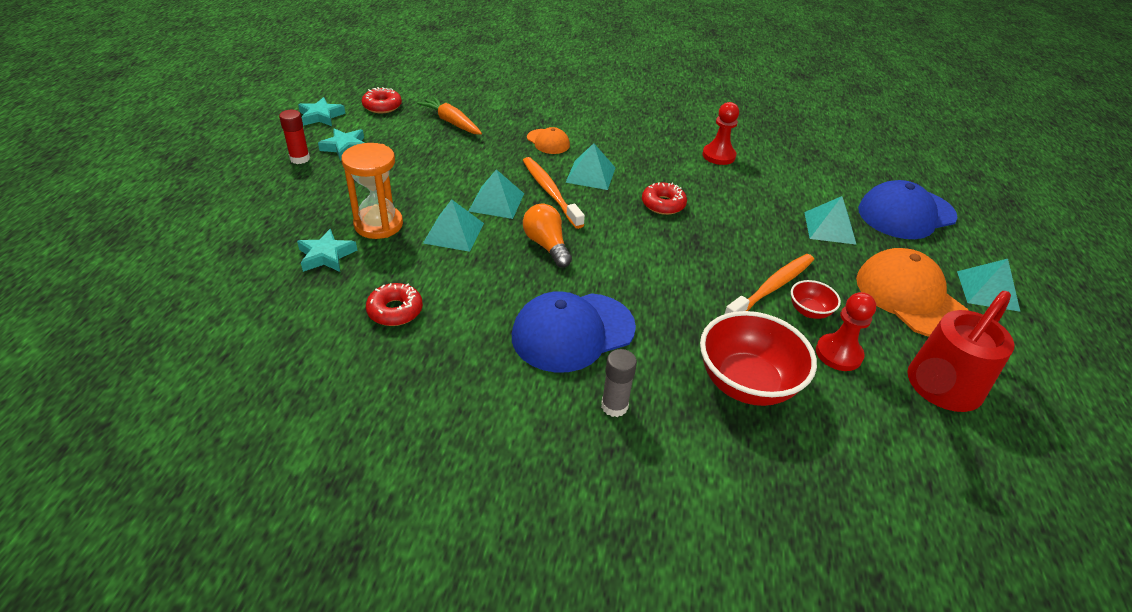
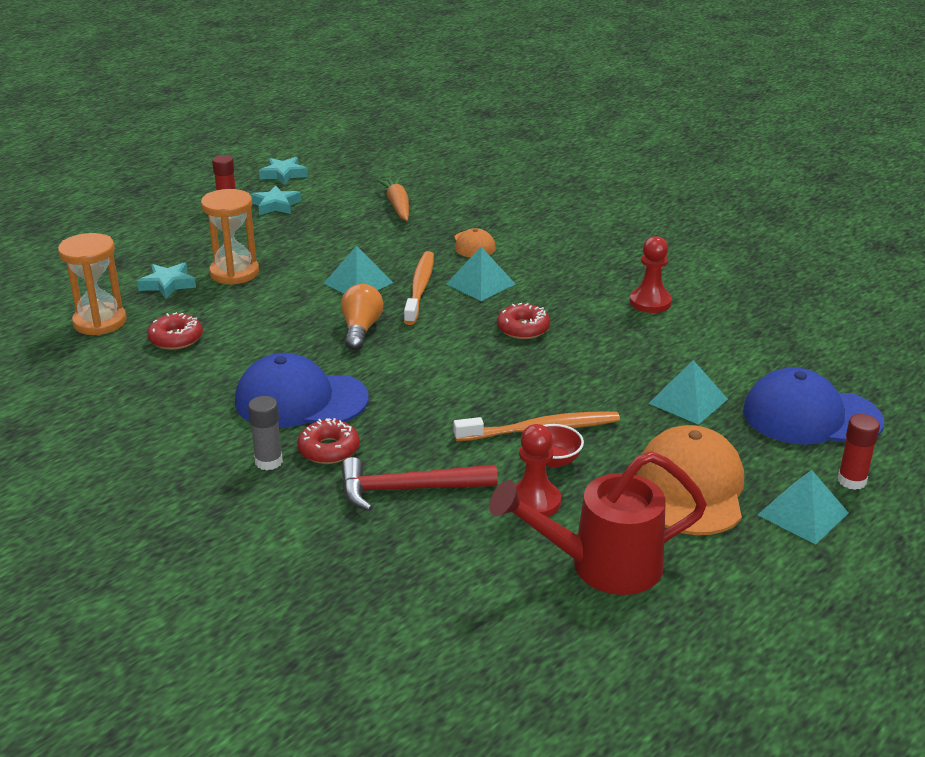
camera: 35 degrees right, 10 degrees down
(298, 319) = (100, 322): none -> orange hourglass
(382, 106) = (348, 177): red donut -> red donut (329, 449)
(454, 233) = (290, 296): turquoise pyramid -> none
(746, 383) = (408, 489): red bowl -> red hammer
(980, 254) = (851, 481): none -> red glue stick

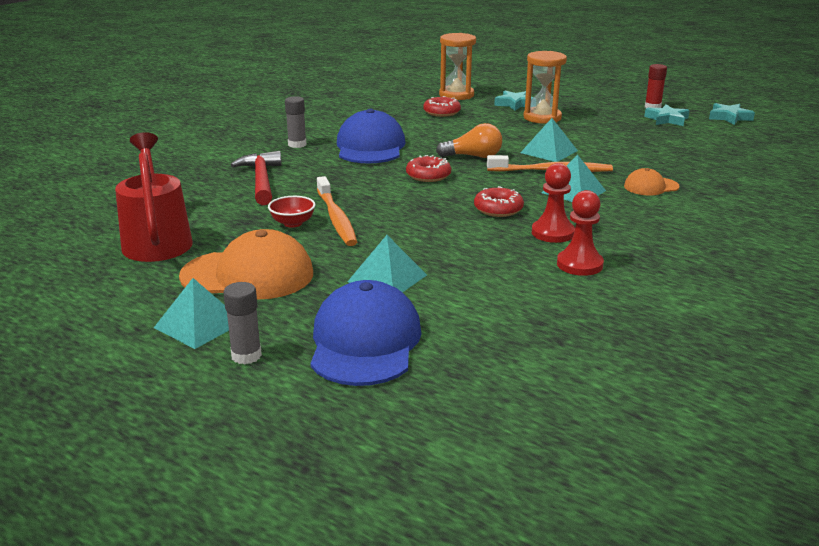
camera: 85 degrees right, 5 degrees down
(329, 449) = (310, 158): red donut -> red donut (428, 176)
(397, 206) = (706, 156): orange carrot -> none
(534, 502) = (239, 217): red pawn -> red pawn (552, 233)
(851, 481) = (246, 356): red glue stick -> grey glue stick

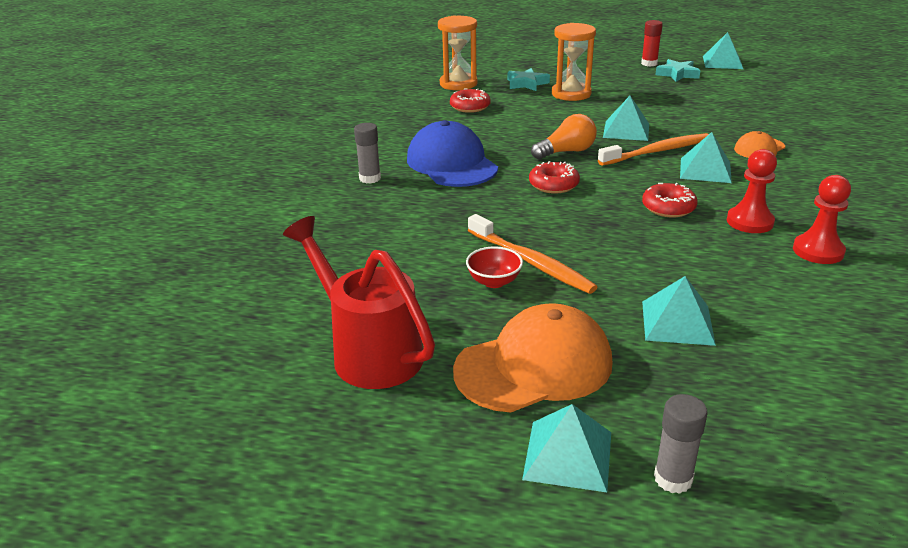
camera: 25 degrees left, 5 degrees up
(261, 180) = (388, 234): red hammer -> none
(365, 342) = (762, 412): blue cap -> none
(729, 117) = (722, 62): turquoise star -> turquoise pyramid

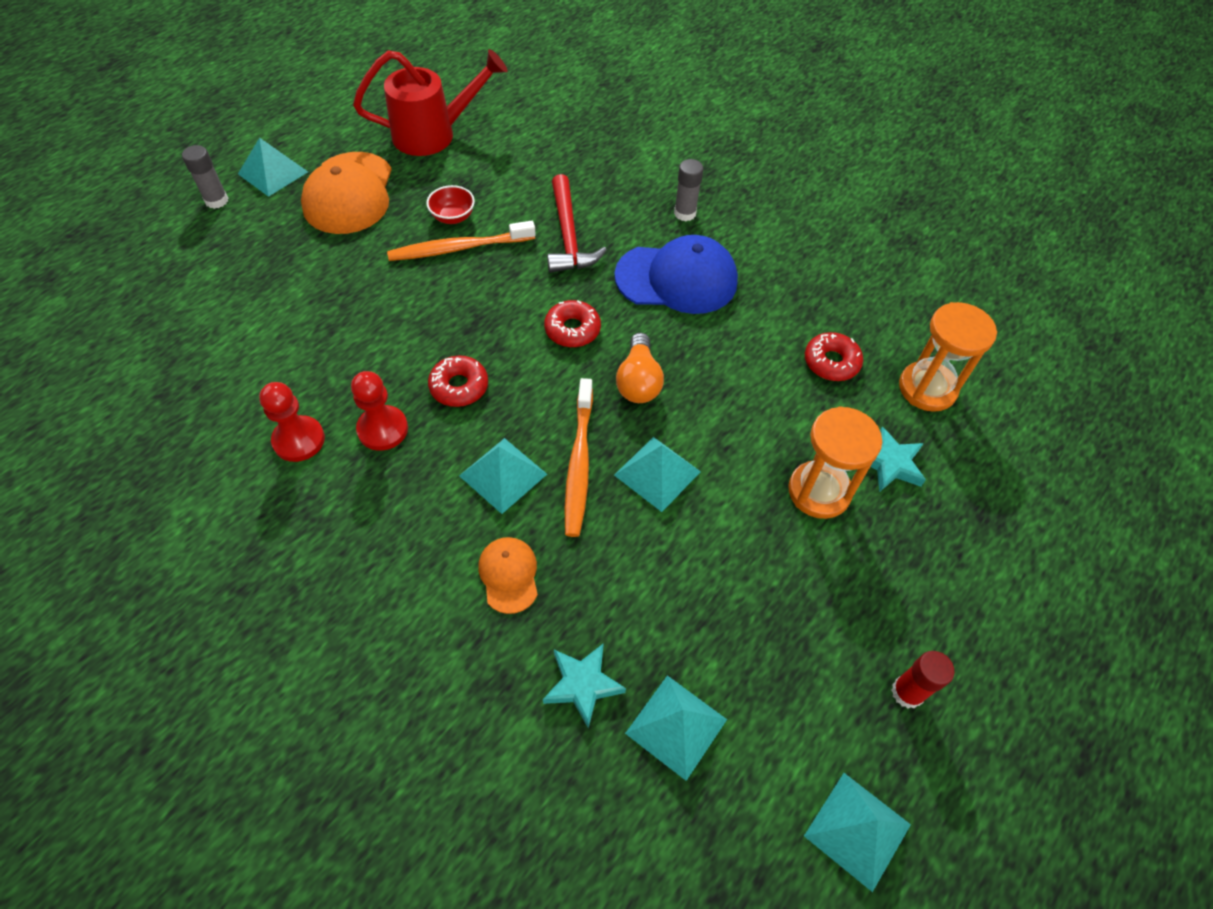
camera: 115 degrees right, 25 degrees up
(453, 217) = (568, 236): none -> red hammer
(677, 74) = (830, 696): turquoise star -> turquoise star (582, 685)
(677, 322) = (315, 283): turquoise pyramid -> turquoise pyramid (676, 726)

